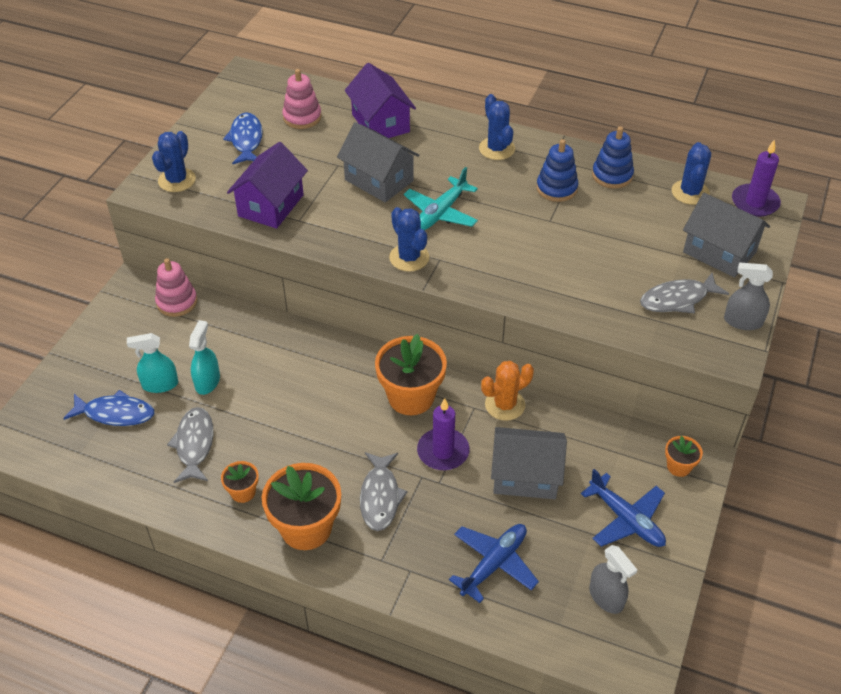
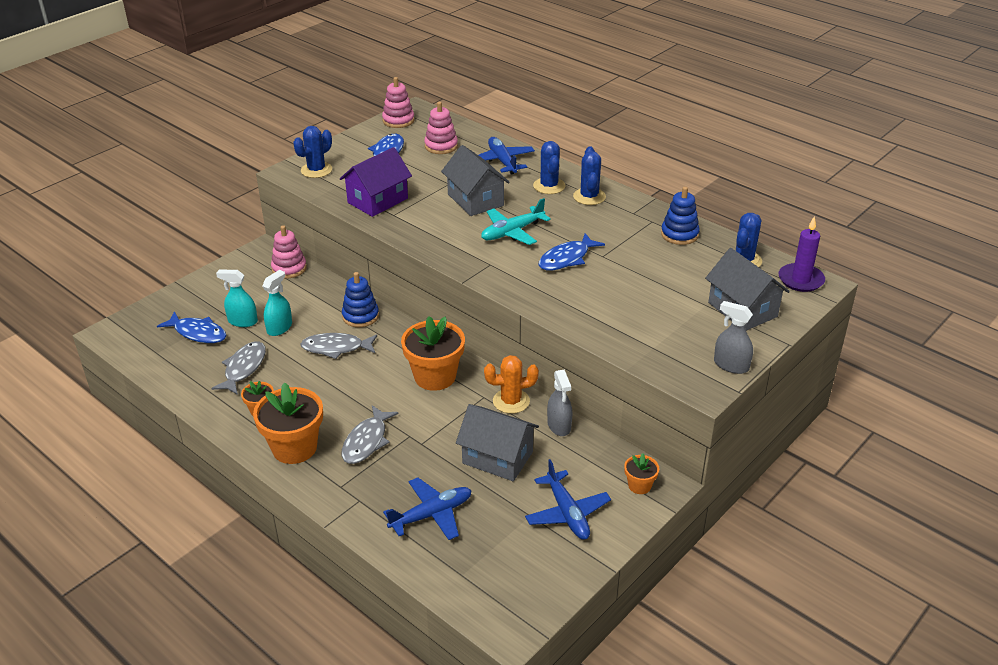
camera: 20 degrees right, 10 degrees down
(234, 93) = (398, 120): none -> pink stacking toy
(380, 123) = (502, 161): purple house -> blue plane
(409, 258) = (465, 258): blue cactus -> blue cactus (549, 186)
(443, 451) = (438, 422): purple candle -> none
(515, 233) = (566, 258): none -> blue fish
(556, 188) = (623, 234): blue stacking toy -> blue stacking toy (360, 316)
(606, 597) = (514, 566): grey spray bottle -> grey spray bottle (559, 425)
(678, 299) = (681, 336): grey fish -> grey fish (336, 348)

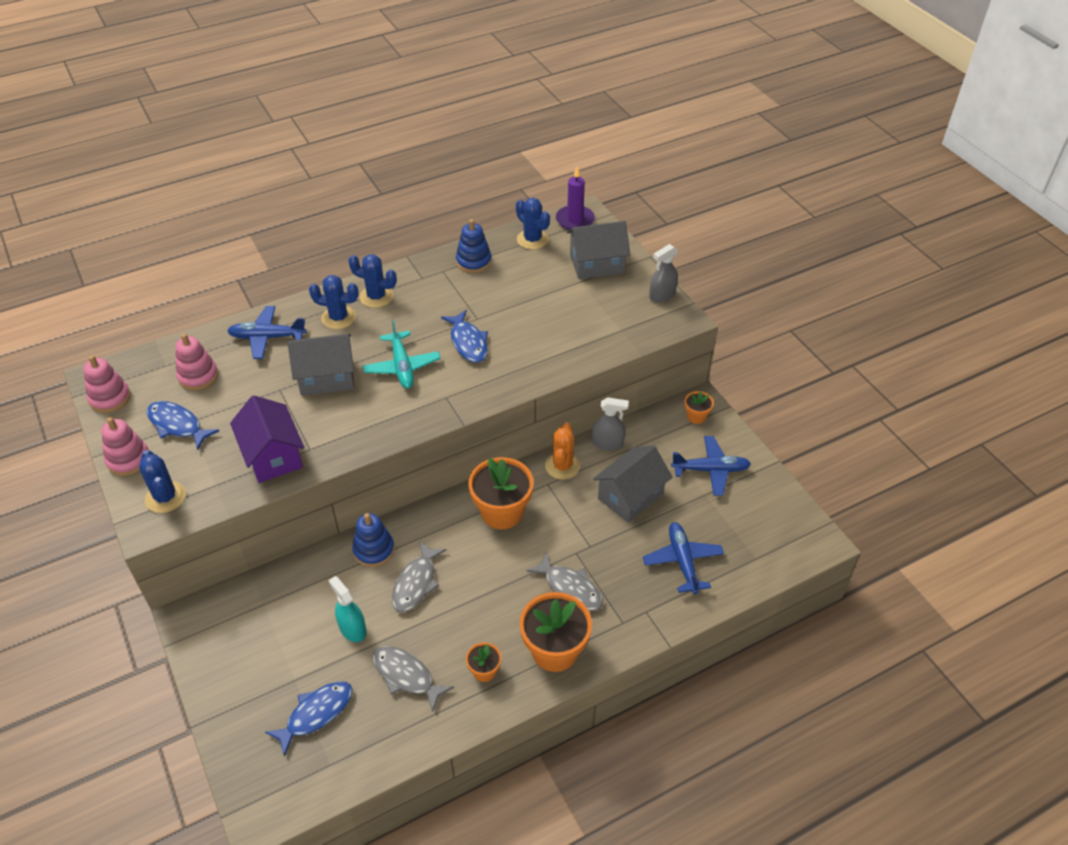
camera: 70 degrees left, 10 degrees up
(242, 321) = (319, 663): turquoise spray bottle -> none
(289, 268) = (244, 598): pink stacking toy -> pink stacking toy (128, 459)

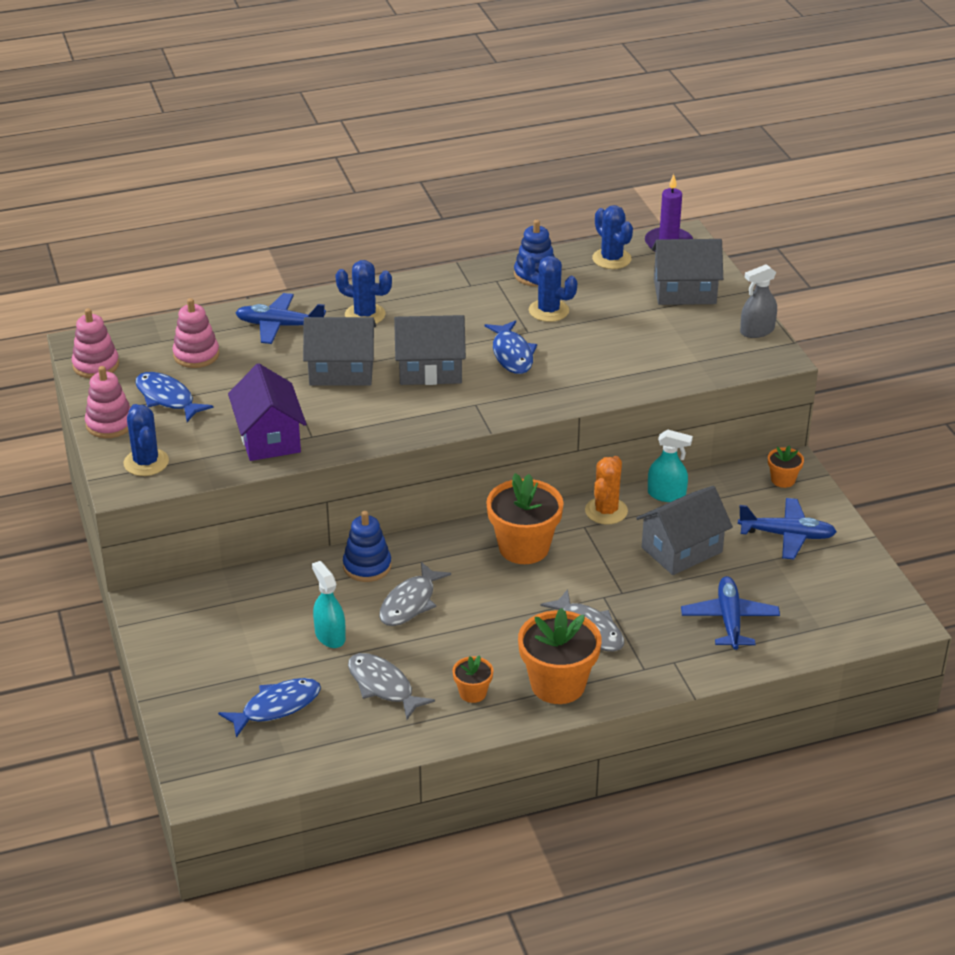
camera: 10 degrees right, 10 degrees down
(376, 297) = (413, 298): blue cactus -> blue cactus (548, 311)
(402, 366) = (430, 370): turquoise plane -> grey house
(608, 443) = (666, 495): grey spray bottle -> turquoise spray bottle

